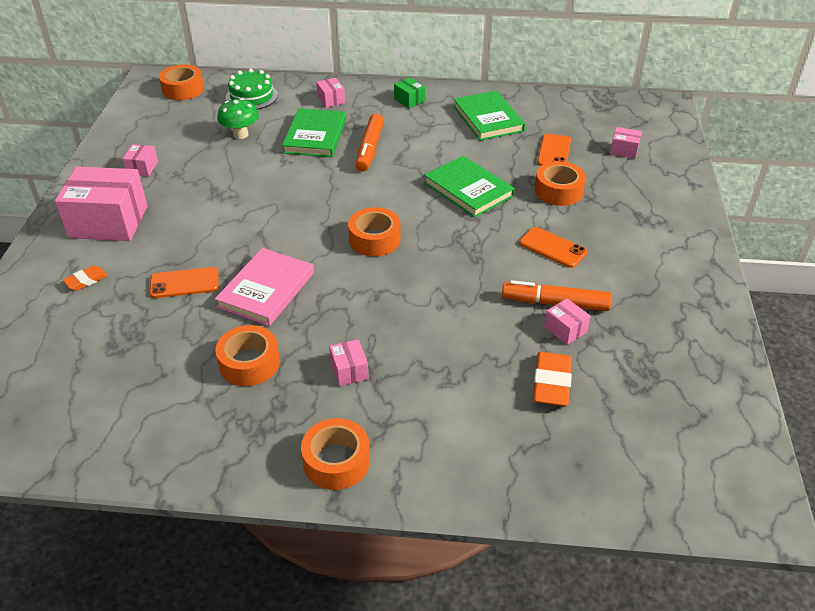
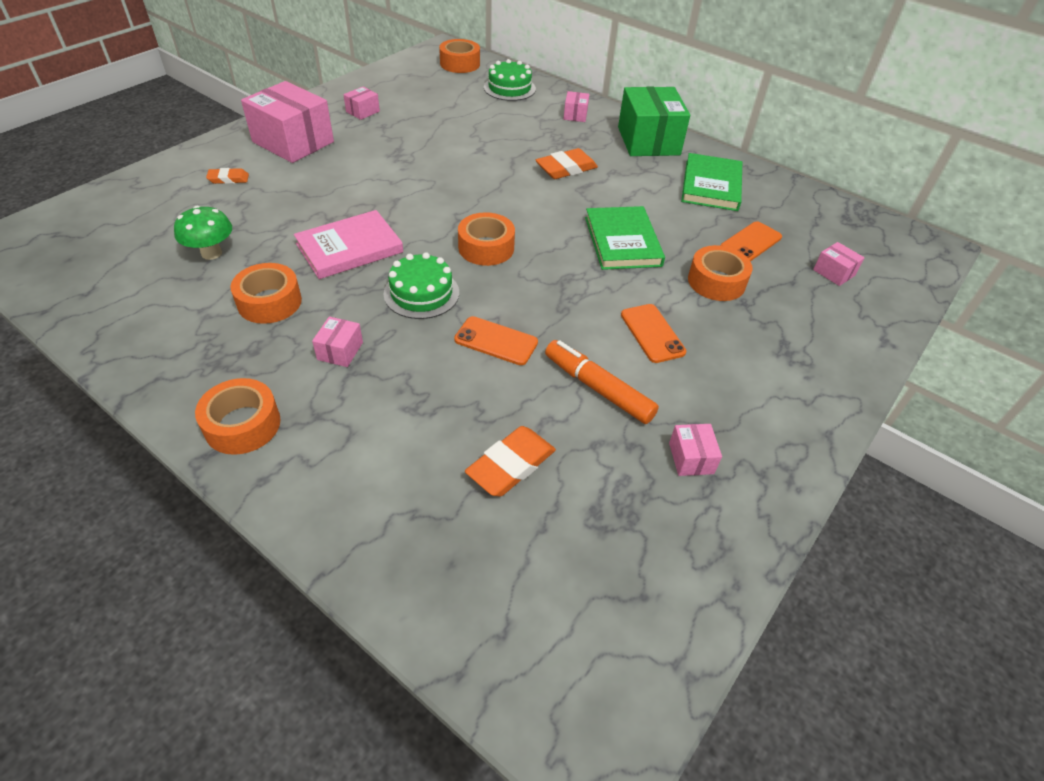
camera: 30 degrees right, 5 degrees up
(184, 283) = (294, 213): orange phone -> orange phone (496, 341)
(240, 135) = (467, 115): green mushroom -> green mushroom (211, 253)
(315, 136) = (529, 139): green book -> none
(363, 297) = (421, 293): none -> green cake
(370, 149) = (566, 168): orange marker -> orange eraser
(409, 100) = (648, 141): green box -> green box, size x2.25
(565, 329) = (581, 420): pink box -> pink box (691, 458)

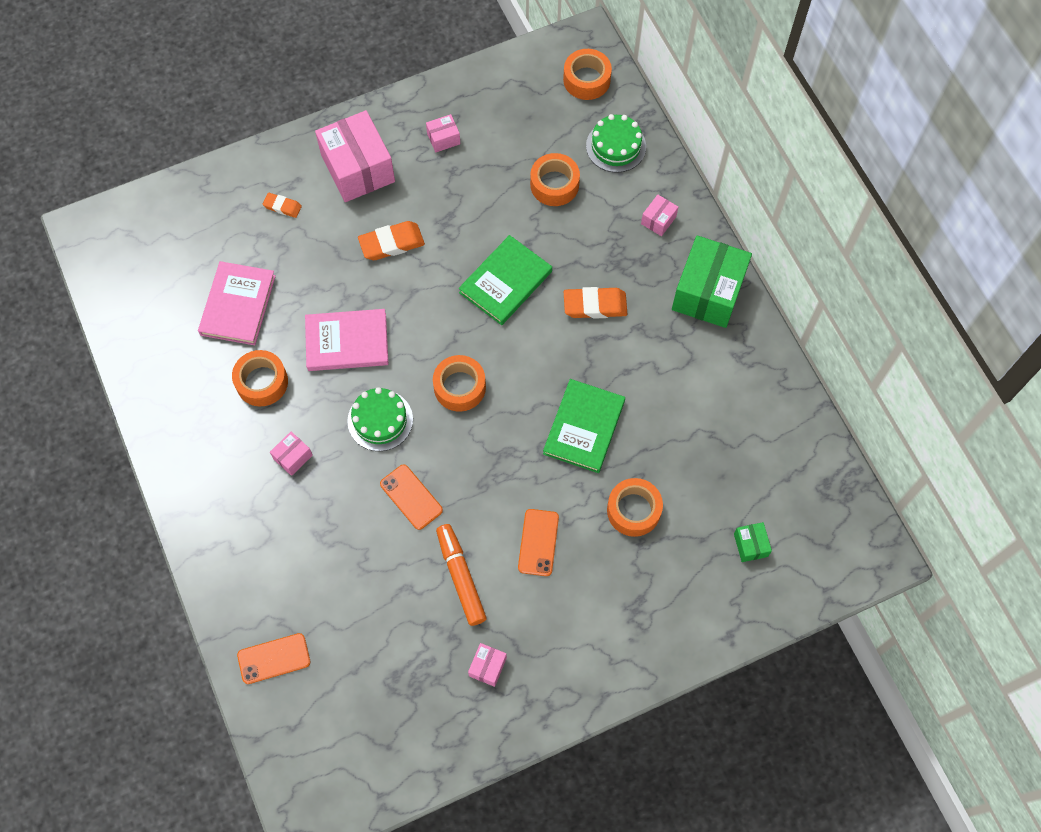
camera: 30 degrees right, 20 degrees up
(211, 253) = (238, 305): green mushroom -> pink book
(242, 425) = (203, 498): orange tape -> orange tape (554, 185)
(511, 465) = (361, 614): orange eraser -> orange eraser (391, 243)
(711, 185) = (724, 385): green book -> green book (505, 282)
(750, 242) = (702, 477): orange phone -> orange phone (274, 658)
(834, 272) = (750, 545): pink box -> green box

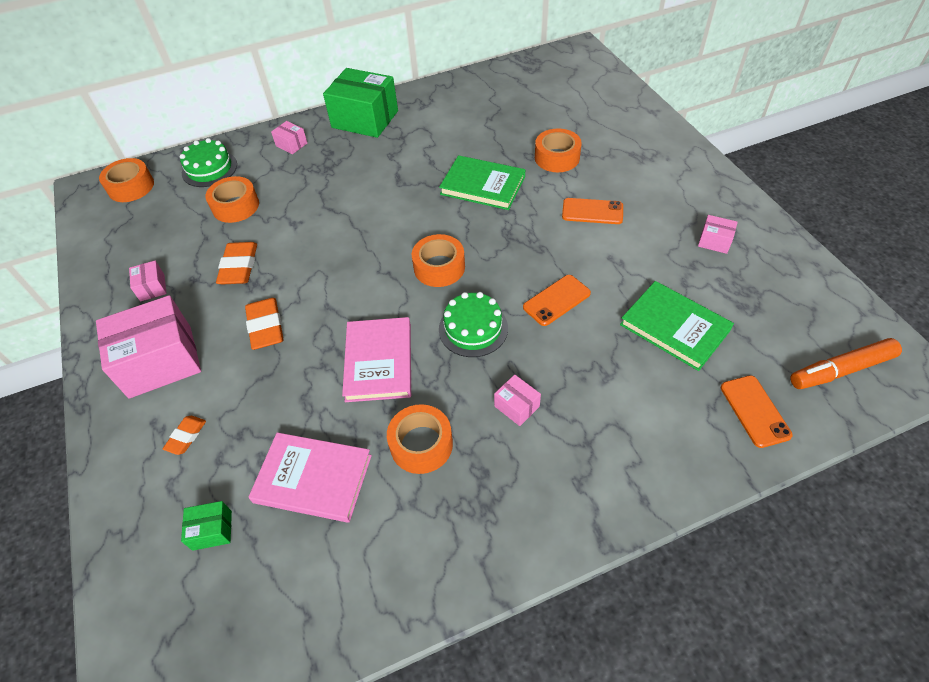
camera: 85 degrees left, 15 degrees down
(460, 577) = (633, 261): orange marker -> orange marker (841, 370)
(505, 282) = (331, 237): green book -> green book (674, 327)
(595, 305) = (366, 180): orange eraser -> orange eraser (239, 267)
(750, 545) = (579, 101): green box -> green box (212, 530)

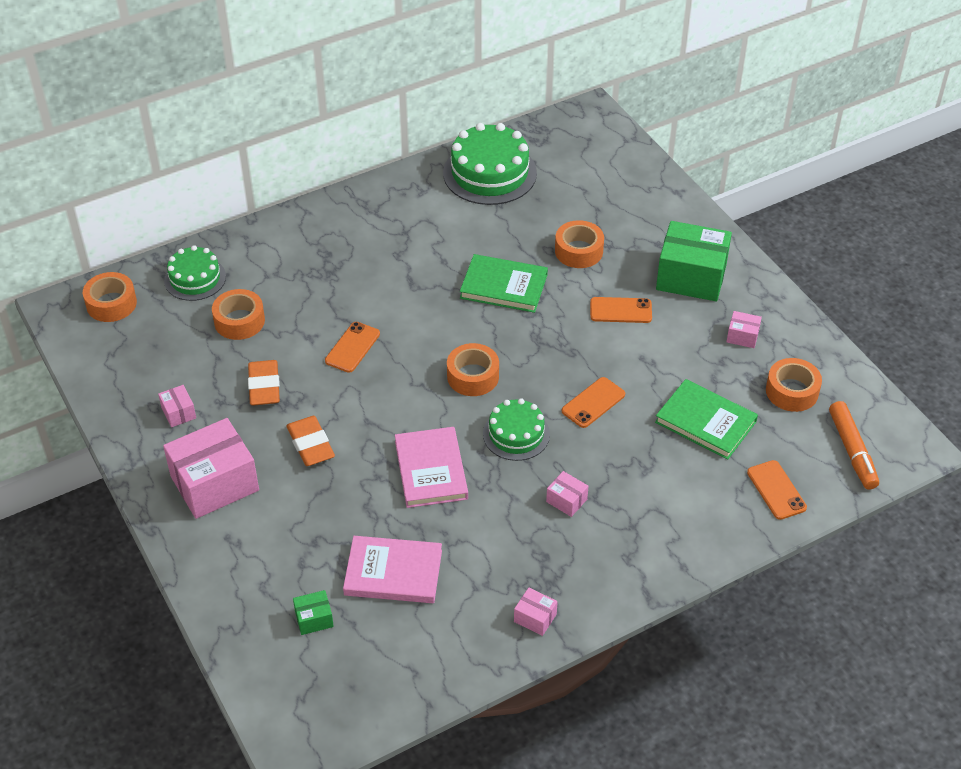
camera: 10 degrees left, 5 degrees down
(186, 436) = (264, 547): orange eraser -> none
(291, 144) = (281, 246): pink box -> pink box (535, 618)
(331, 234) = (352, 347): none -> orange phone
(365, 119) = (358, 211): green box -> green box (691, 277)
(421, 444) = (485, 538): orange tape -> orange tape (792, 391)
(485, 92) = (489, 173): none -> green cake
(841, 370) = (852, 451): orange marker -> orange marker turned 75 degrees counterclockwise

